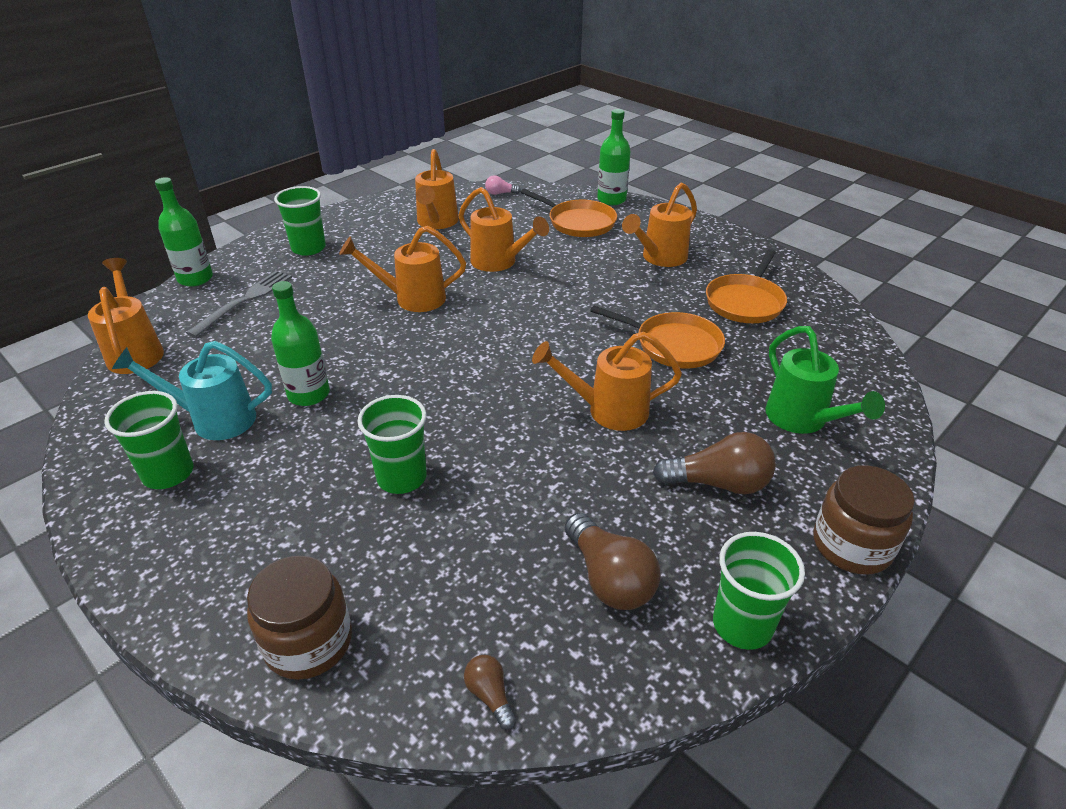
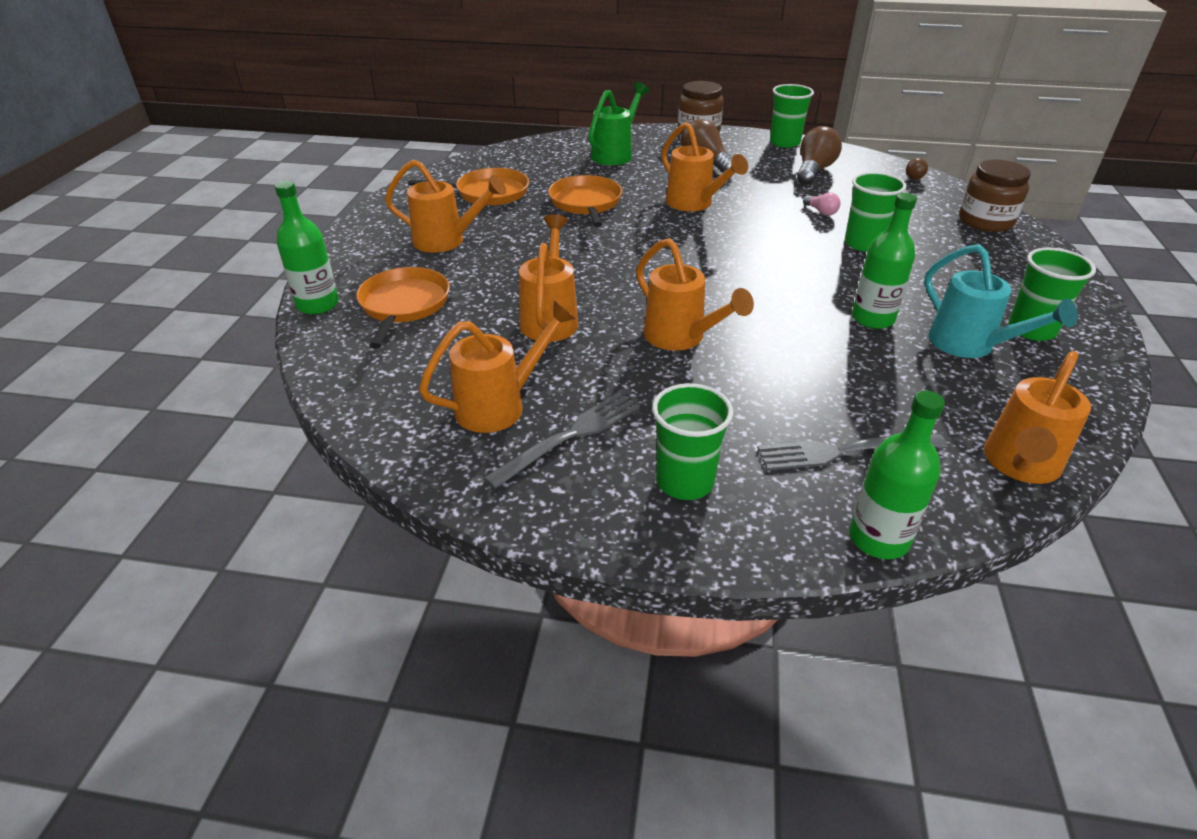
camera: 125 degrees left, 0 degrees up
(384, 232) = (570, 436): none -> grey fork
(500, 193) = (359, 393): pink light bulb -> pink light bulb (821, 212)

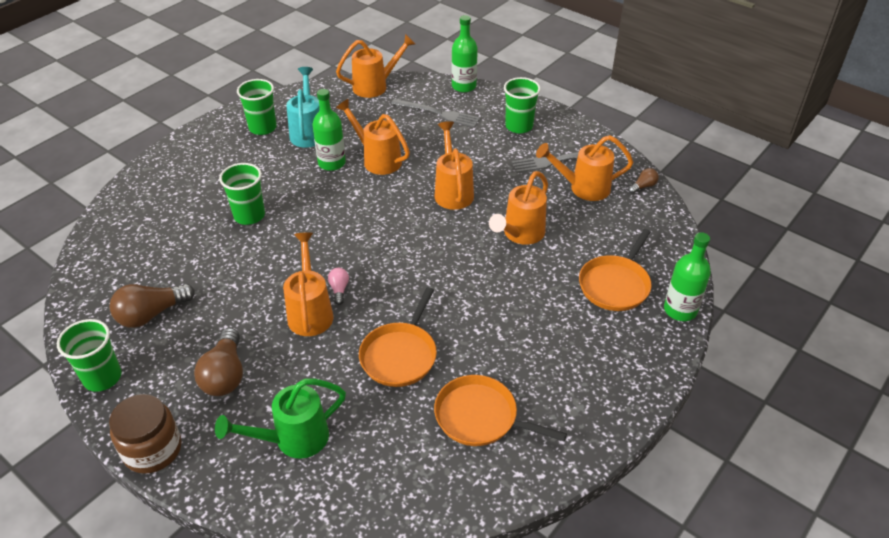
camera: 150 degrees left, 5 degrees up
(446, 241) = (555, 349): orange watering can -> orange watering can (377, 159)
(821, 212) = (227, 259): pink light bulb -> pink light bulb (339, 290)
(914, 176) = (88, 269): brown light bulb -> brown light bulb (643, 186)
(985, 221) = (136, 201): brown jar -> none

